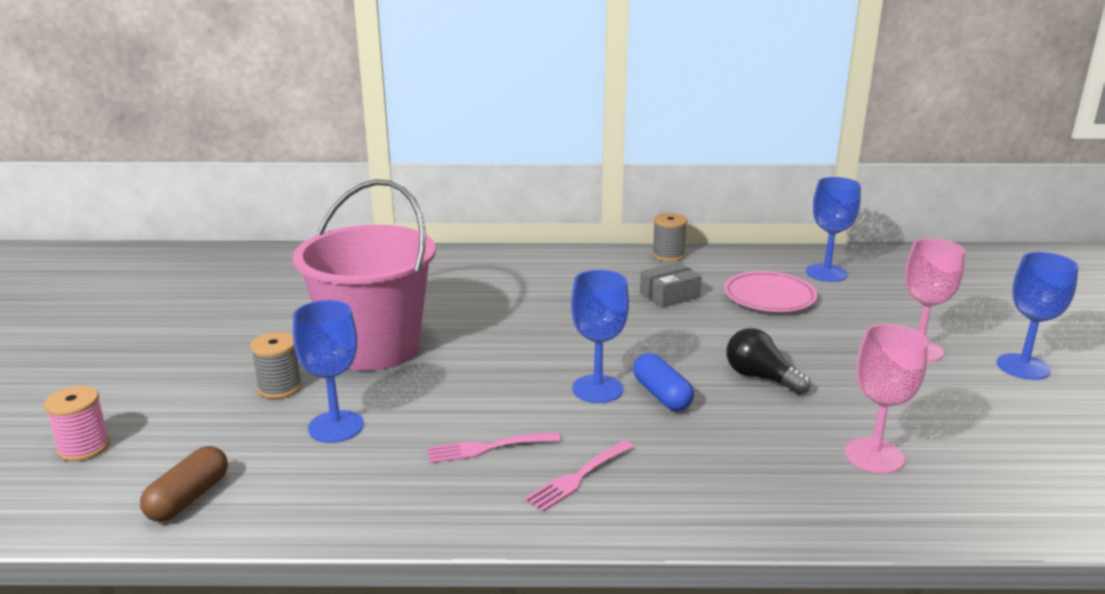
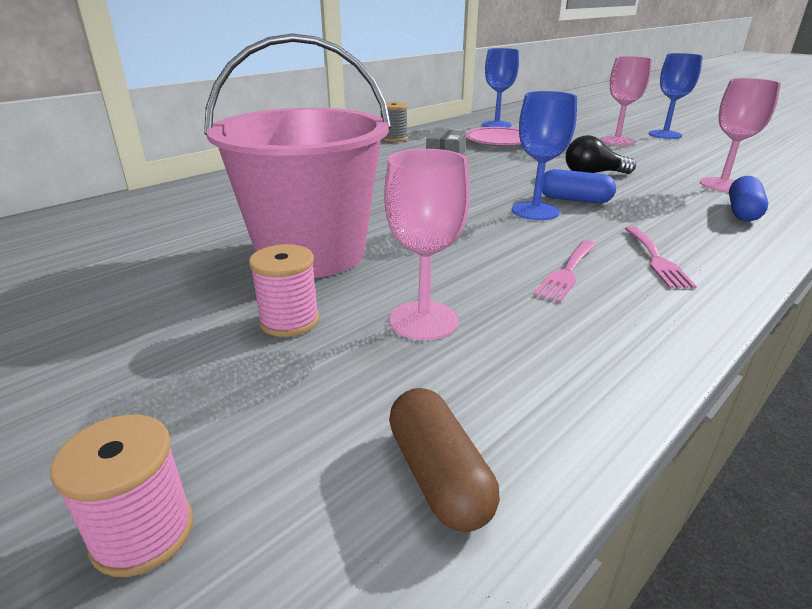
camera: 45 degrees left, 5 degrees up
(280, 387) = (289, 321): grey spool -> pink spool
(336, 426) = (424, 320): blue goblet -> pink goblet
(796, 489) = (742, 212): none -> blue capsule

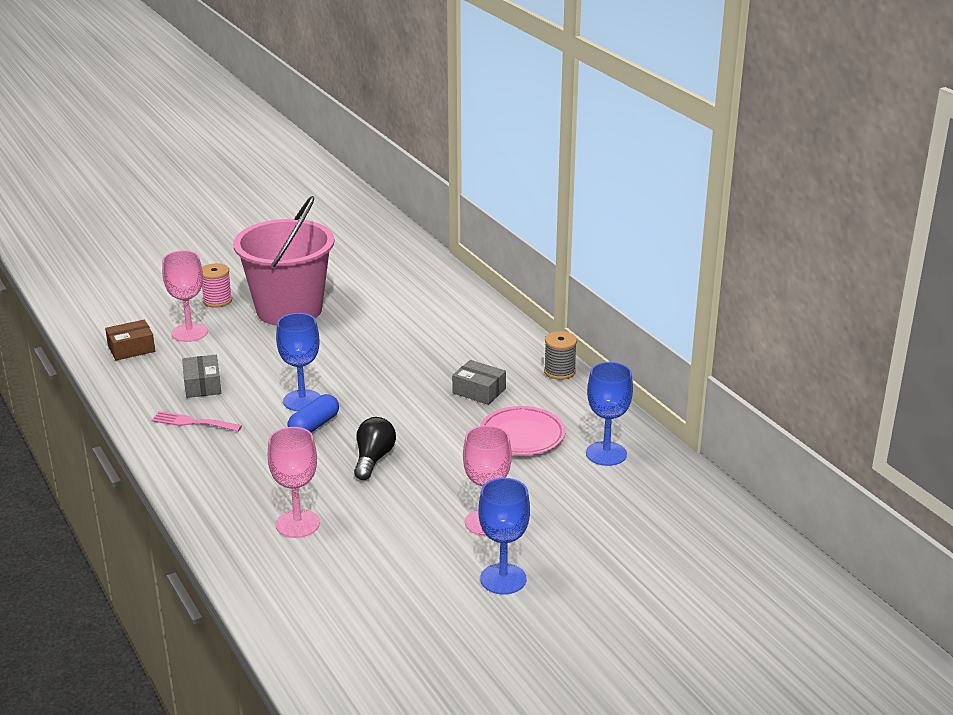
camera: 105 degrees right, 0 degrees up
(143, 533) = (119, 276): pink spool -> none
(439, 476) = (96, 321): brown capsule -> none
(523, 371) = (131, 348): none -> brown box
(567, 272) = (202, 385): pink fork -> grey box
(742, 212) = (233, 500): blue capsule -> none

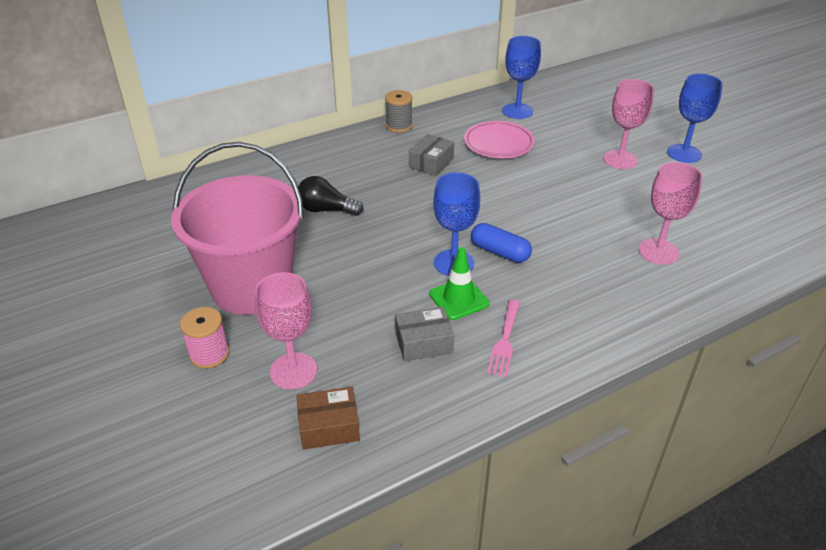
camera: 90 degrees left, 10 degrees up
(131, 348) = (329, 426): brown box -> brown box turned 75 degrees counterclockwise
(251, 402) = (459, 299): none -> green traffic cone
(373, 459) = (548, 215): black light bulb -> black light bulb (326, 210)

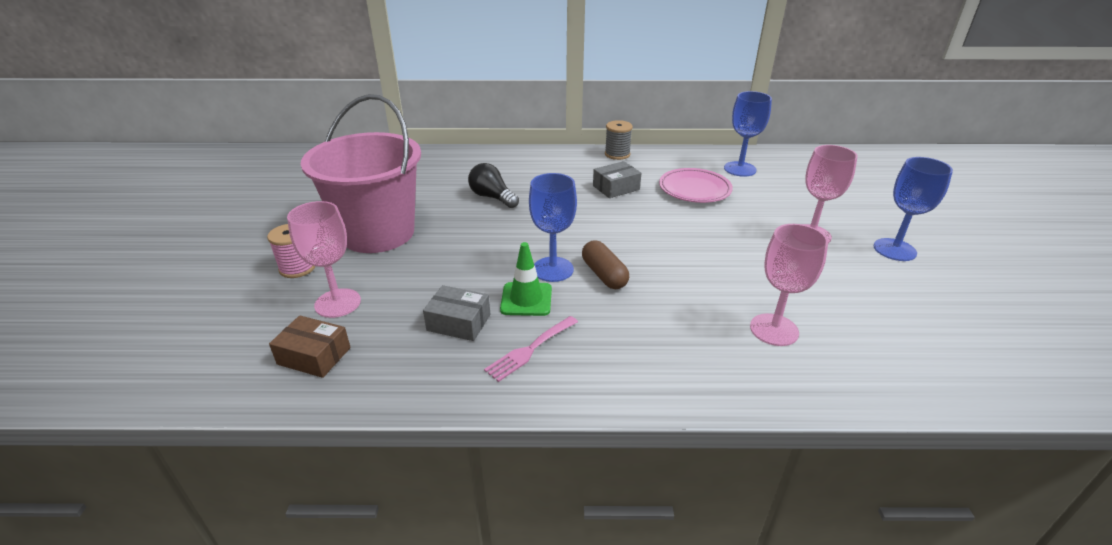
camera: 30 degrees right, 5 degrees down
(499, 252) = (604, 275): blue capsule -> brown capsule

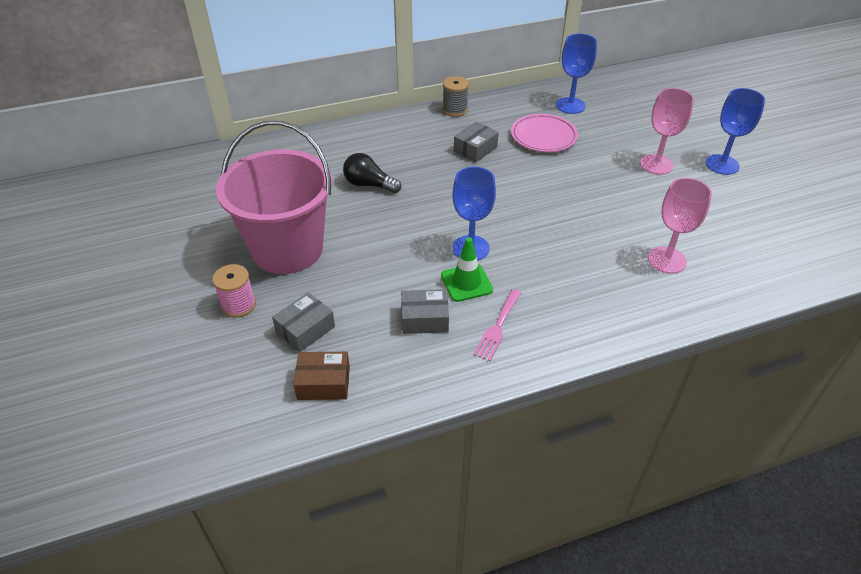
camera: 20 degrees left, 10 degrees up
(338, 303) = (305, 329): pink goblet -> grey box
(604, 275) = (515, 243): brown capsule -> none

